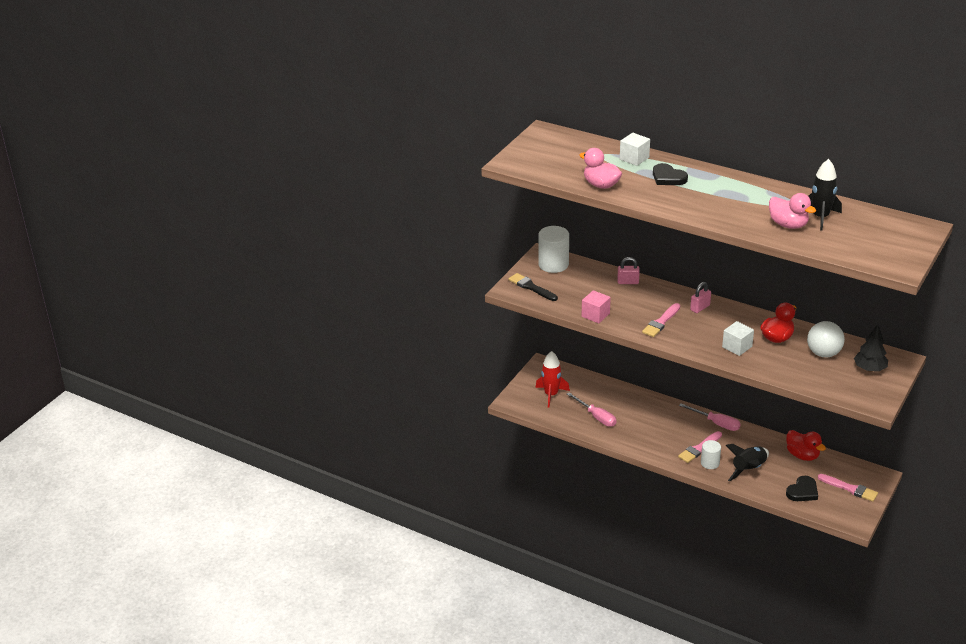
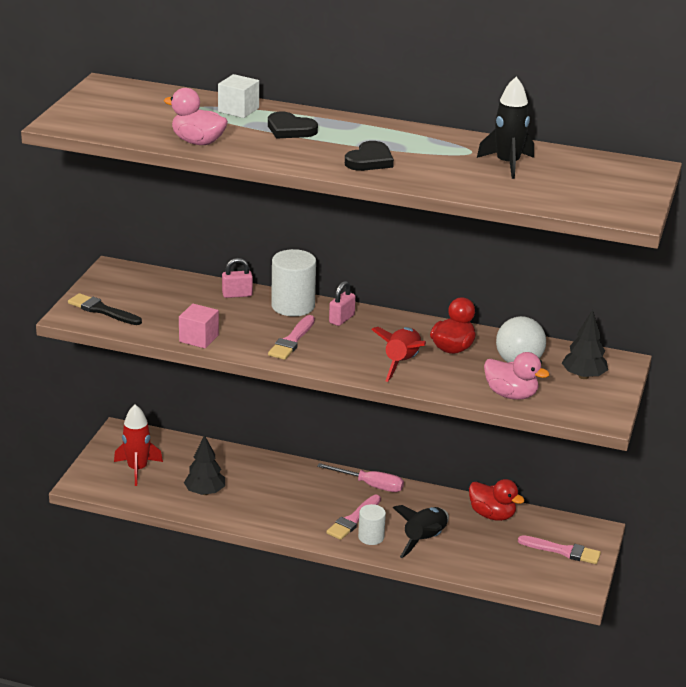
camera: 15 degrees left, 5 degrees down
(553, 264) = (129, 280): white cylinder -> white cylinder (293, 306)
(596, 417) = (205, 492): pink screwdriver -> black tree
(737, 347) = (401, 363): white cube -> red rocket
(788, 225) = (467, 174): pink duck -> pink duck (511, 394)
(802, 491) = (502, 561): black heart -> black heart (369, 160)

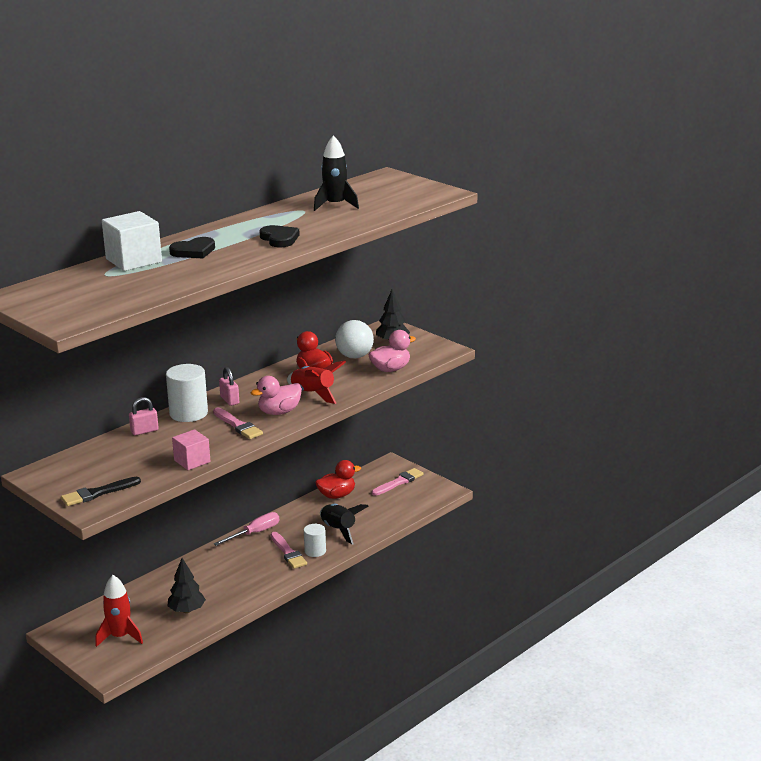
camera: 60 degrees left, 5 degrees down
(198, 142) = (174, 283): pink duck -> pink duck (279, 412)
(237, 294) = (144, 431): pink padlock -> pink padlock turned 45 degrees clockwise
(238, 110) = (133, 260): white cube -> white cube, size x1.56

